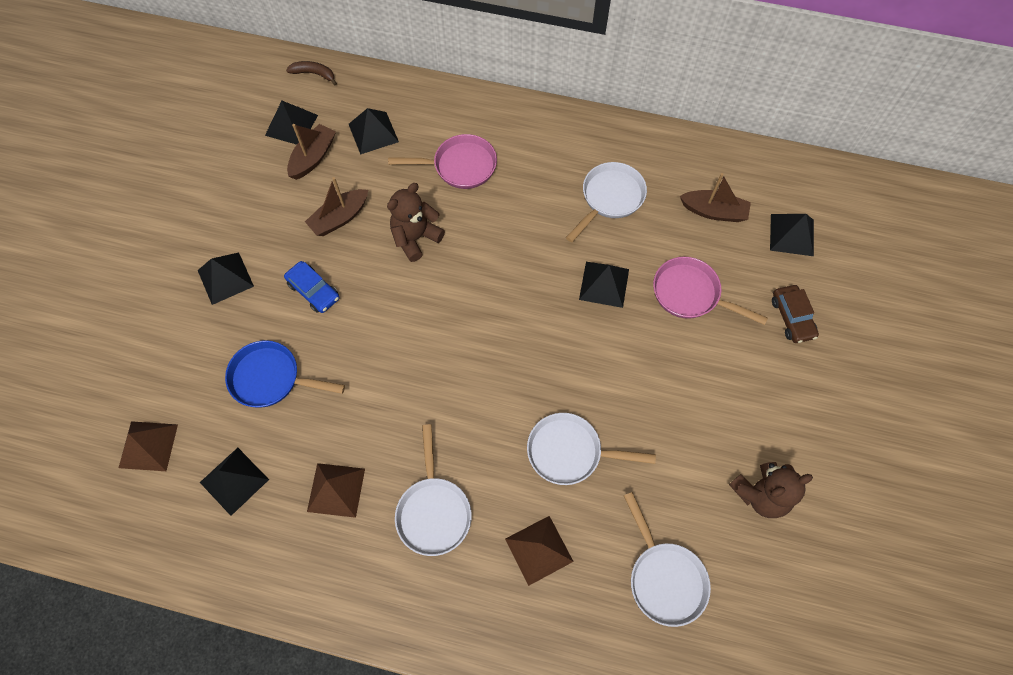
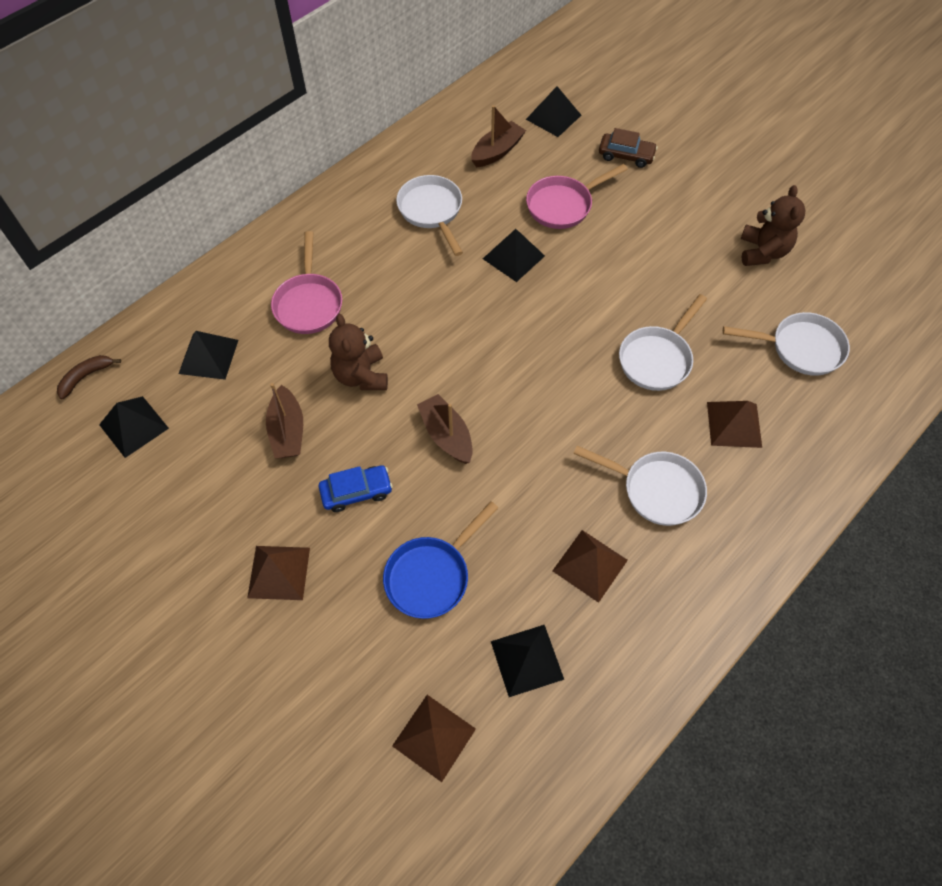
camera: 60 degrees left, 5 degrees down
(225, 278) = (279, 572): black pyramid -> brown pyramid
(313, 157) = (193, 423): brown boat -> brown boat (446, 435)
(460, 166) = (309, 303): pink pan -> pink pan turned 150 degrees clockwise

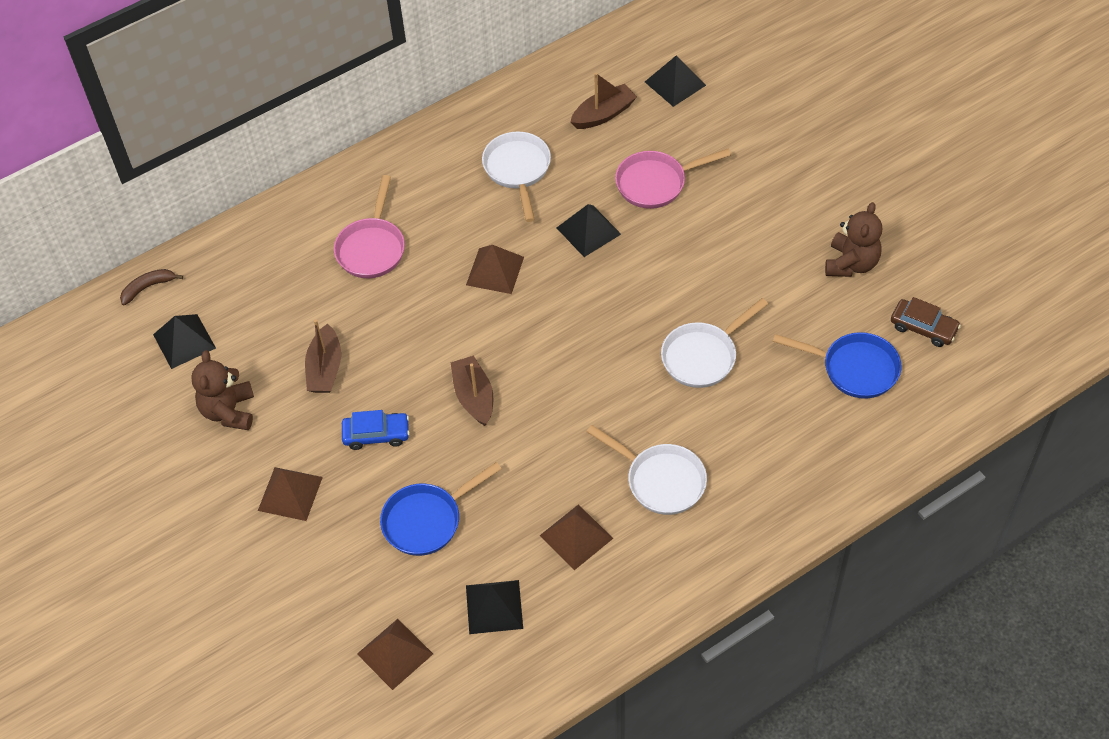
camera: 15 degrees right, 5 degrees down
(208, 356) = (265, 286): black pyramid -> none
(361, 376) = (406, 327): brown teddy bear -> brown teddy bear (229, 411)
(626, 155) = (740, 137): brown car -> brown car (923, 327)
(734, 424) = (759, 432): brown pyramid -> brown pyramid (495, 271)
(800, 348) = (854, 368): white pan -> blue pan

